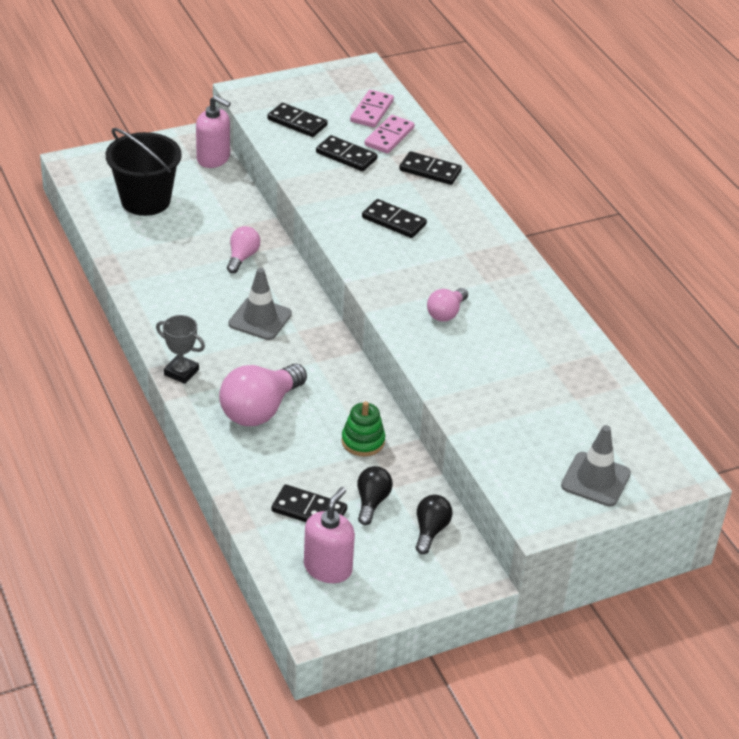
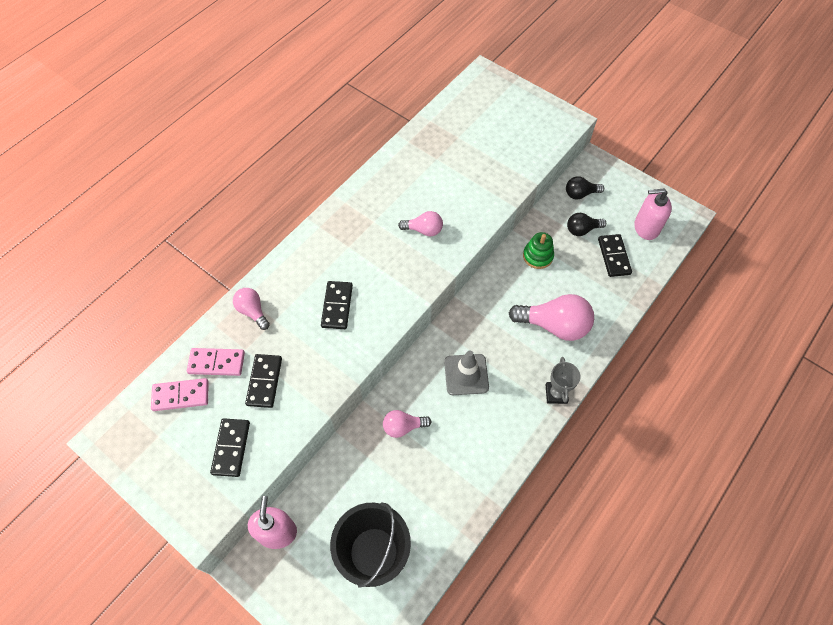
camera: 115 degrees left, 20 degrees up
(430, 171) = (253, 311): black domino -> pink light bulb
(595, 479) = (518, 108): grey traffic cone -> none

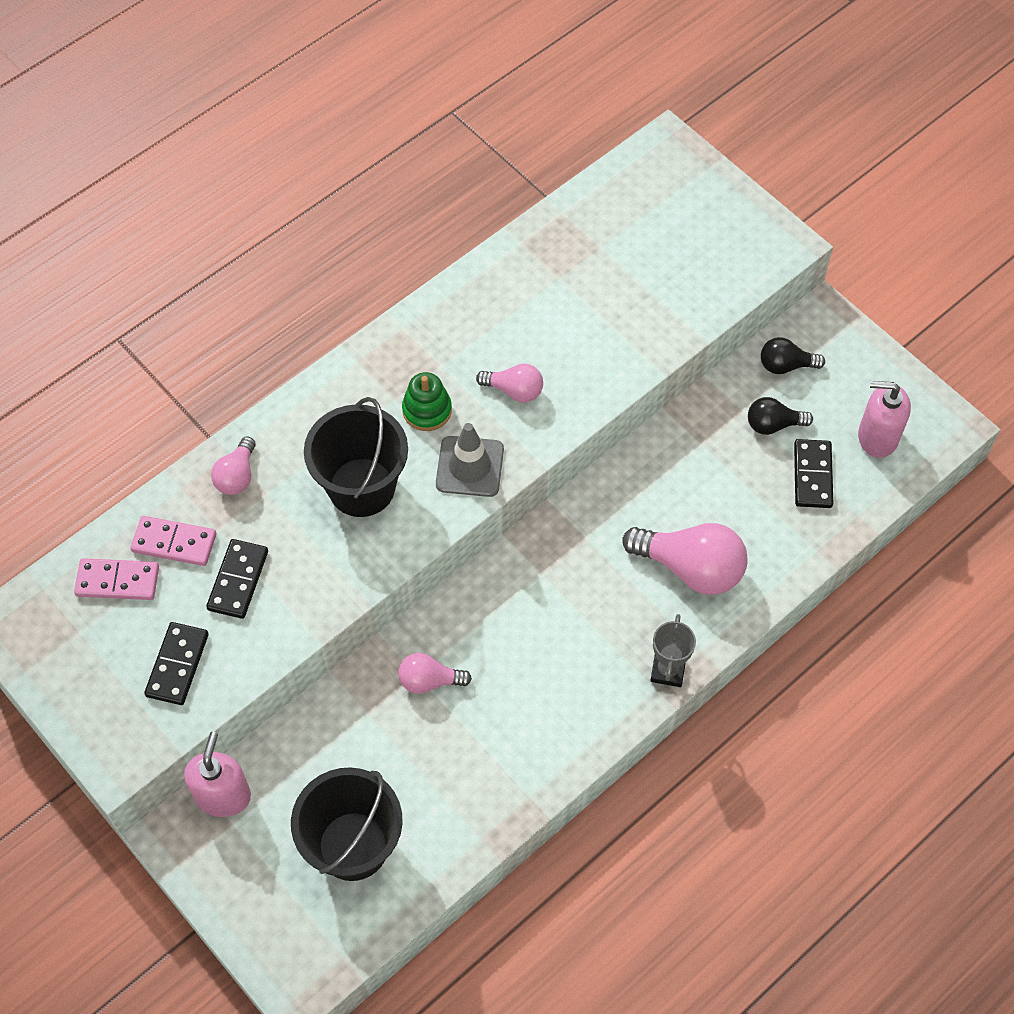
camera: 10 degrees right, 0 degrees up
(253, 311) = (237, 476): pink light bulb -> pink light bulb turned 135 degrees counterclockwise
(337, 306) = (361, 487): black domino -> black bucket
(466, 374) = (539, 620): grey traffic cone -> grey traffic cone (470, 466)
(537, 256) = (691, 456): green stacking toy -> green stacking toy (427, 410)

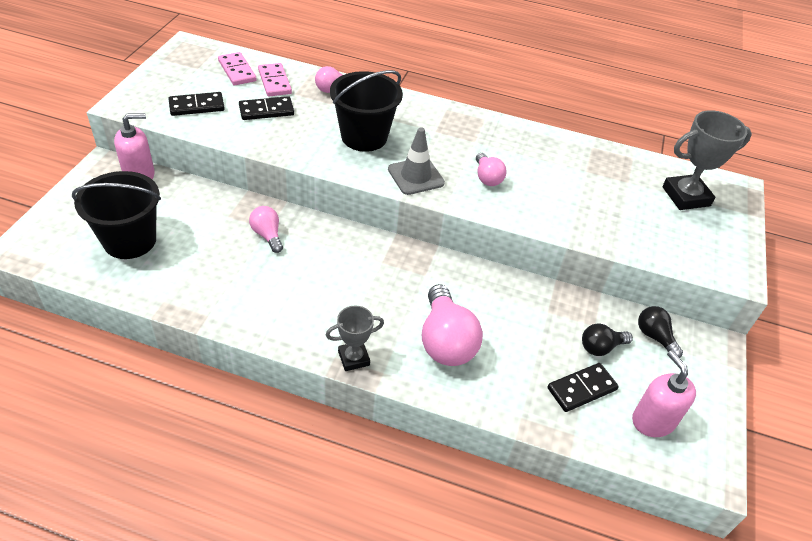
camera: 55 degrees right, 15 degrees down
(427, 410) = (439, 146): green stacking toy -> none
(654, 206) = (686, 196): none -> grey trophy
(773, 424) = (601, 347): black light bulb -> black light bulb turned 75 degrees counterclockwise

